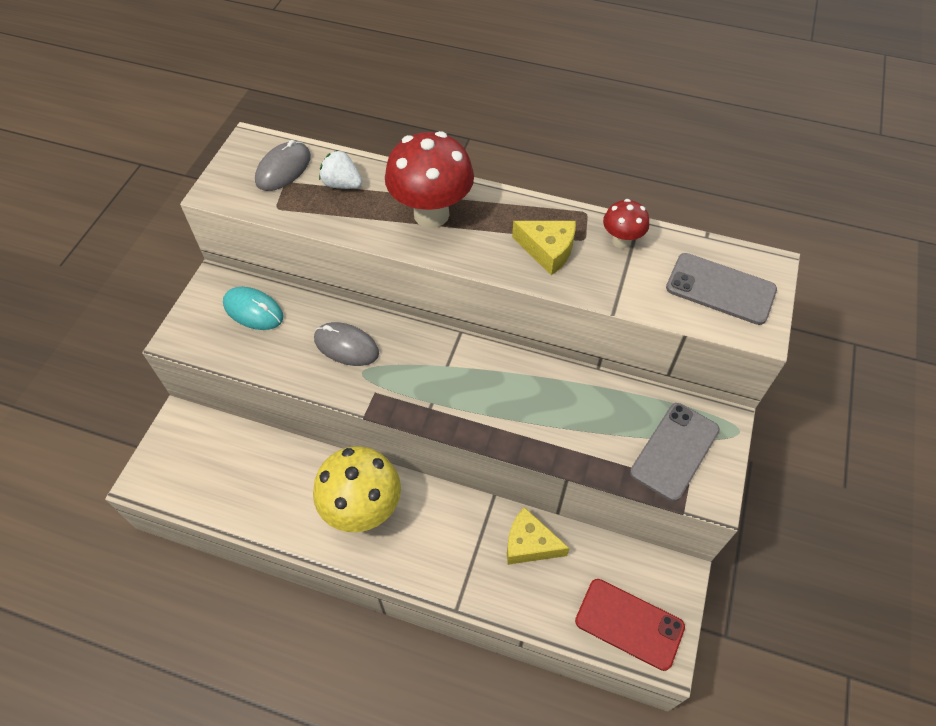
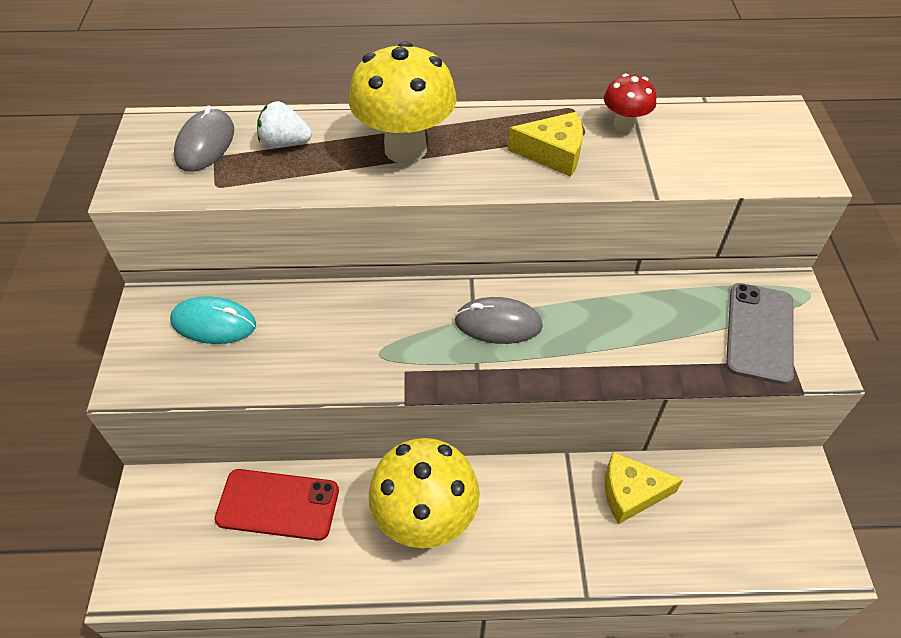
camera: 20 degrees left, 5 degrees down
(346, 346) = (347, 330): grey mouse -> grey mouse (498, 323)
(431, 214) = (405, 149): red mushroom -> yellow mushroom
(629, 624) = (777, 541): red phone -> red phone (278, 504)
(720, 289) = (749, 145): grey phone -> none

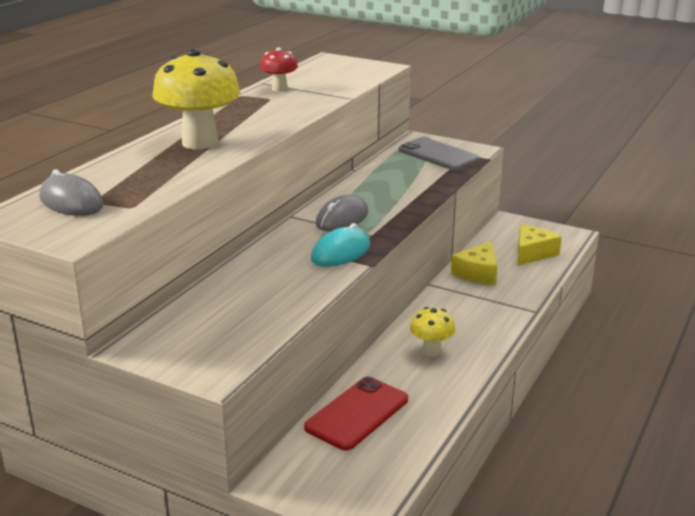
camera: 60 degrees left, 25 degrees down
(214, 323) = (200, 321): turquoise mouse -> turquoise mouse (340, 252)
(285, 143) = (124, 175): white strawberry -> none
(425, 520) = (431, 351): yellow mushroom -> yellow mushroom, size x0.52
(553, 153) = (274, 109): yellow cheese -> yellow cheese (532, 253)

